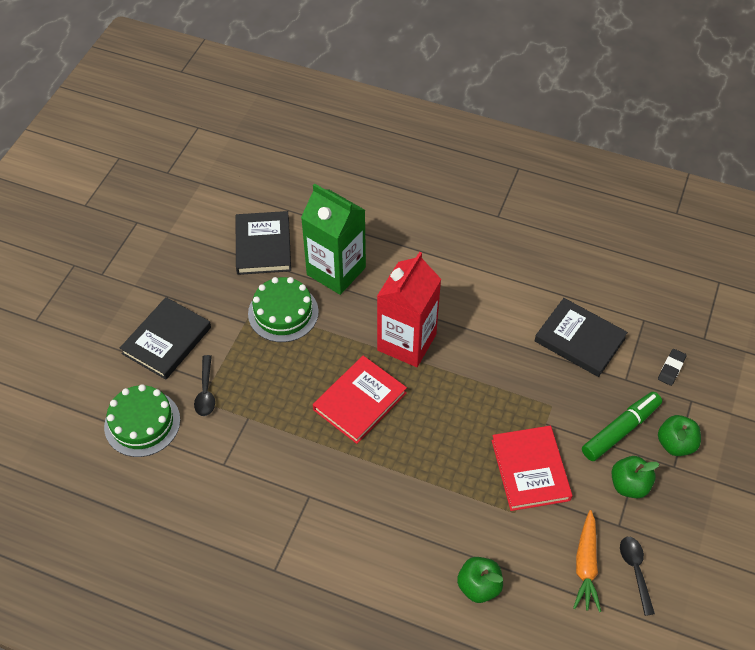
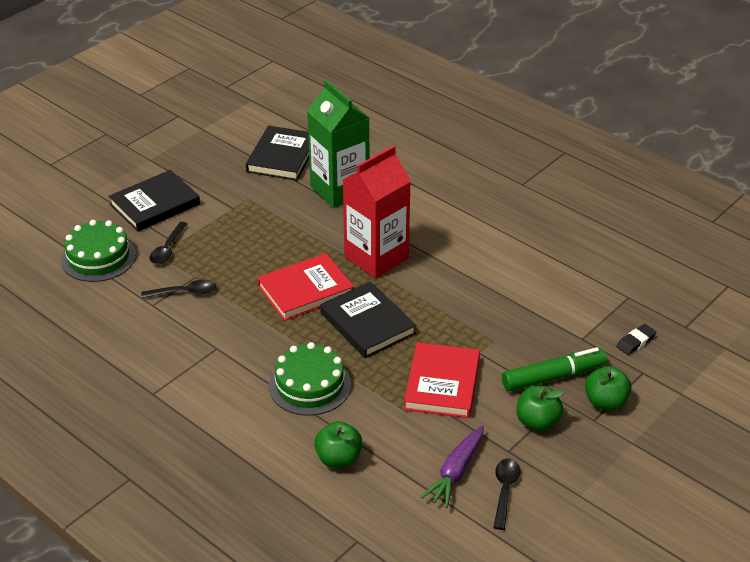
camera: 20 degrees right, 15 degrees down
(247, 439) = (185, 292): none -> black spoon
(283, 312) = (272, 209): green cake -> green cake (310, 385)
(579, 339) = (551, 296): black book -> black book (367, 323)
(586, 565) = (455, 472): orange carrot -> purple carrot

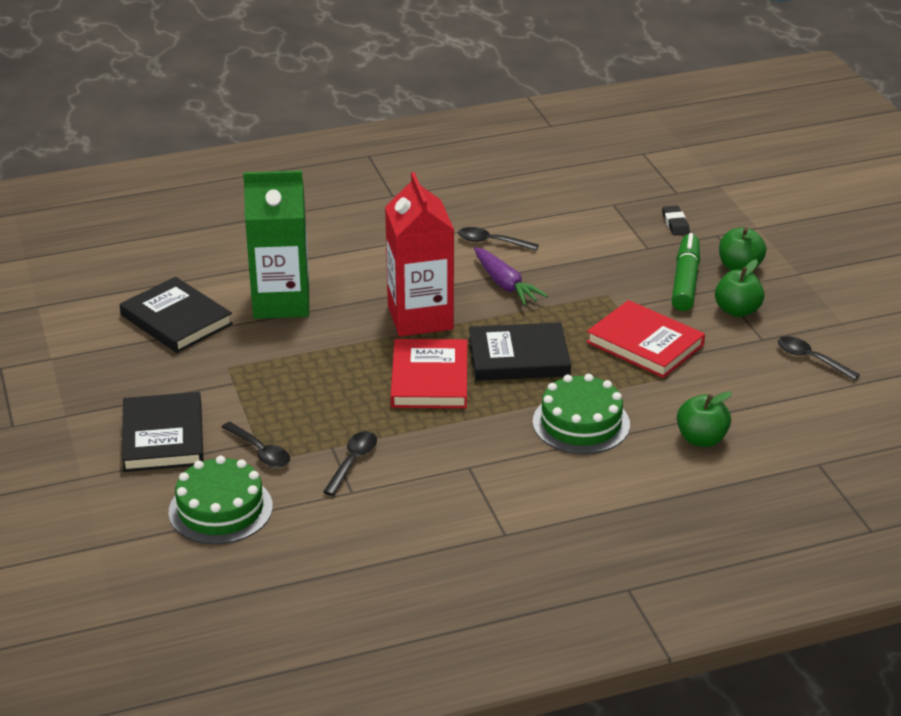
camera: 60 degrees left, 5 degrees down
(455, 472) = (769, 377): purple carrot -> purple carrot (505, 284)
(507, 254) = (491, 242): none -> black spoon

